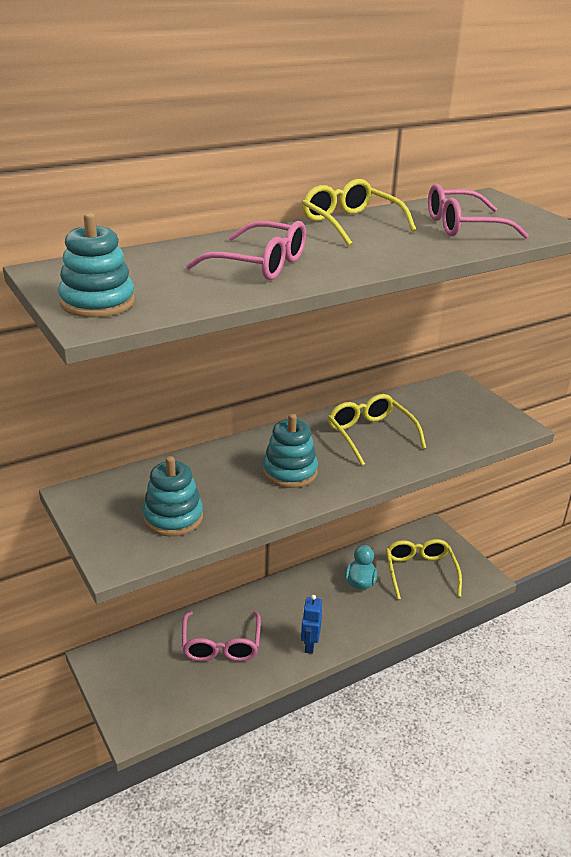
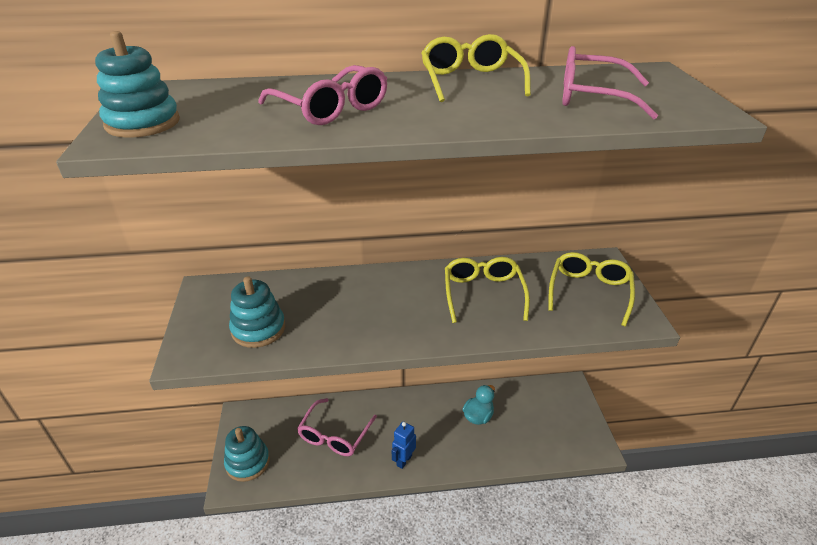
camera: 25 degrees right, 5 degrees up
(290, 472) = (385, 312): turquoise stacking toy -> turquoise stacking toy (247, 462)
(420, 572) = (537, 423): yellow glasses -> yellow glasses (589, 292)

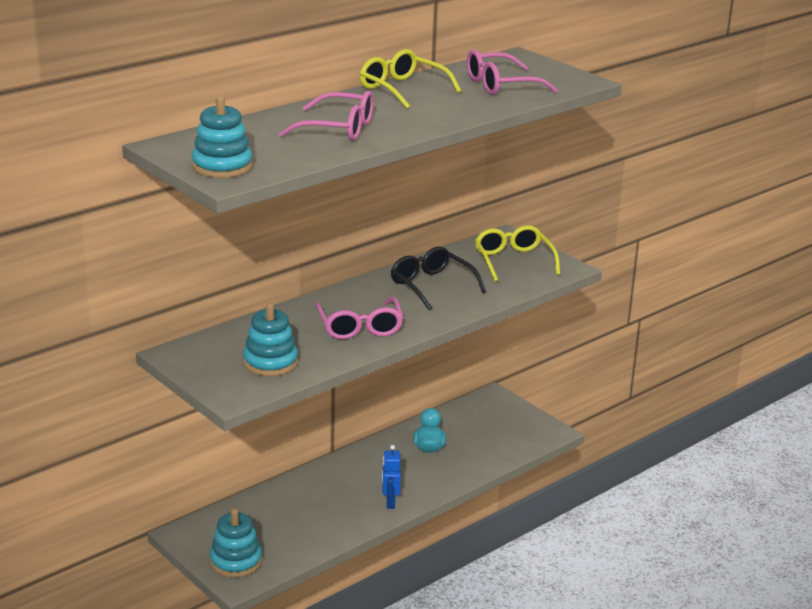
camera: 35 degrees left, 10 degrees down
(334, 435) = (303, 511): pink glasses -> pink glasses (359, 327)
(483, 294) = (431, 286): yellow glasses -> black glasses

